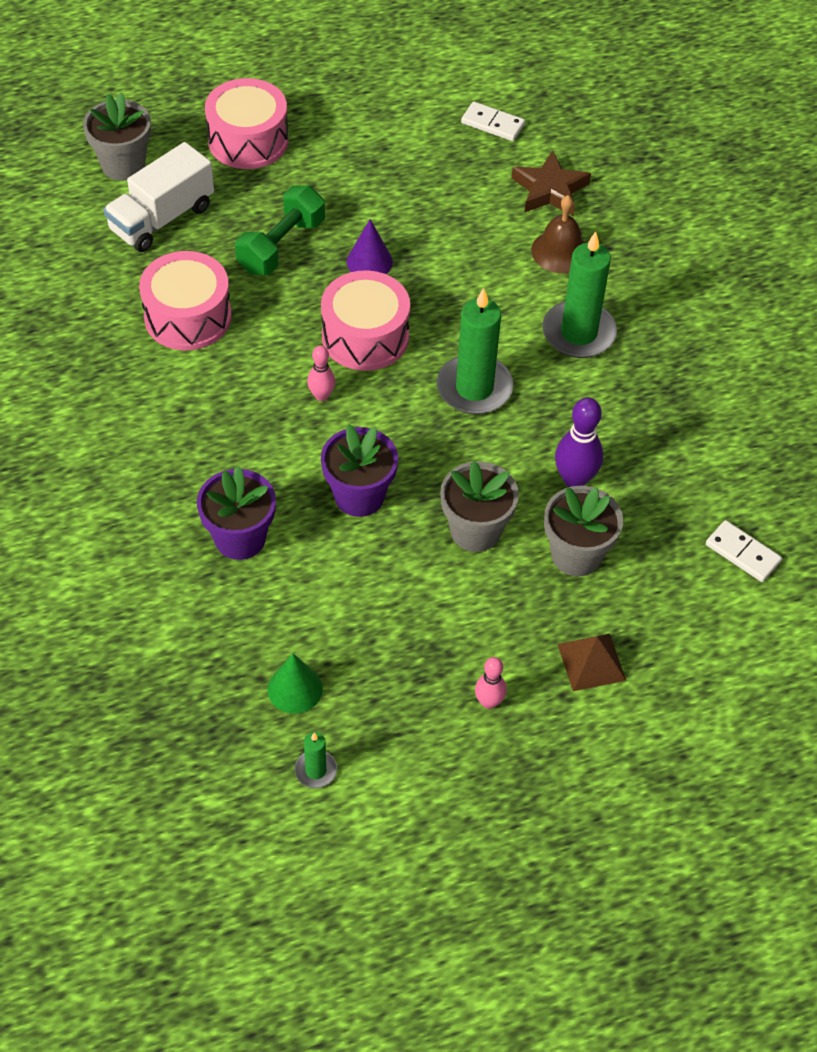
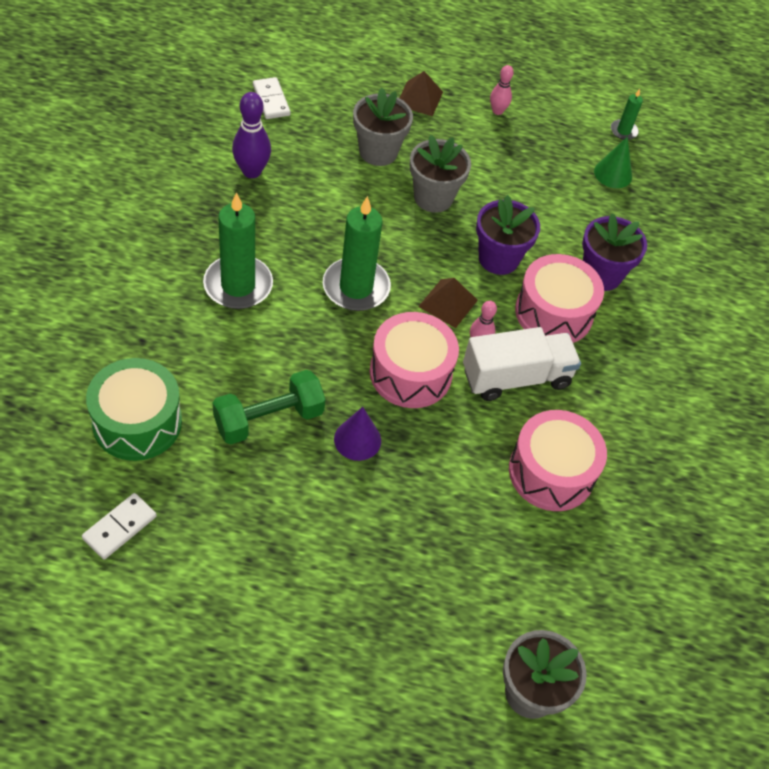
camera: 155 degrees left, 0 degrees up
(162, 218) = (523, 596): white truck -> white truck (516, 377)
(248, 140) = (381, 651): pink drum -> pink drum (553, 313)
(281, 246) = (426, 500): green dumbbell -> green dumbbell (269, 419)
(377, 419) = (448, 303): none -> brown pyramid
(492, 124) = (120, 527): white domino -> white domino turned 75 degrees clockwise
(550, 190) = (137, 422): brown star -> green drum
(560, 251) = (186, 359): brown bell -> none
(574, 479) = (338, 192): purple bowling pin -> purple bowling pin (251, 171)

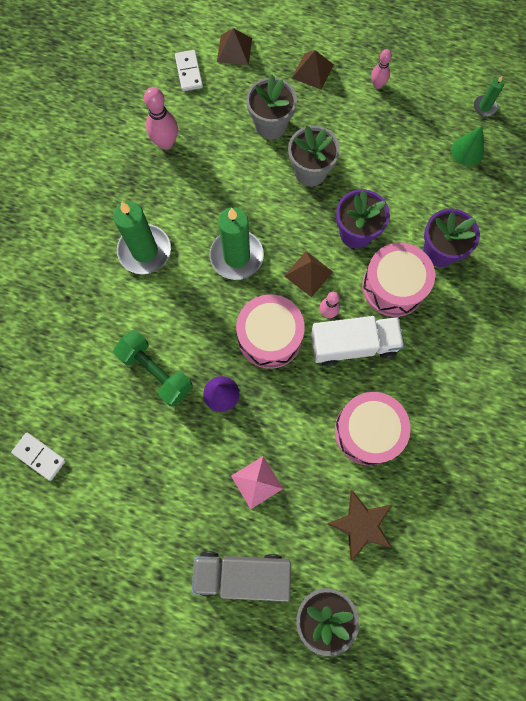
camera: 15 degrees right, 20 degrees up
(120, 527) = (39, 456): white domino -> white domino turned 75 degrees clockwise
(137, 422) = (58, 369): green drum -> none
(251, 171) = (166, 143): purple bowling pin -> pink bowling pin
(269, 419) = (156, 372): green dumbbell -> green dumbbell turned 60 degrees clockwise
(323, 78) = (234, 50): none -> brown pyramid
(416, 652) = (242, 573): none -> grey truck
(419, 540) = (257, 482): none -> pink pyramid
(562, 581) = (361, 525): none -> brown star

